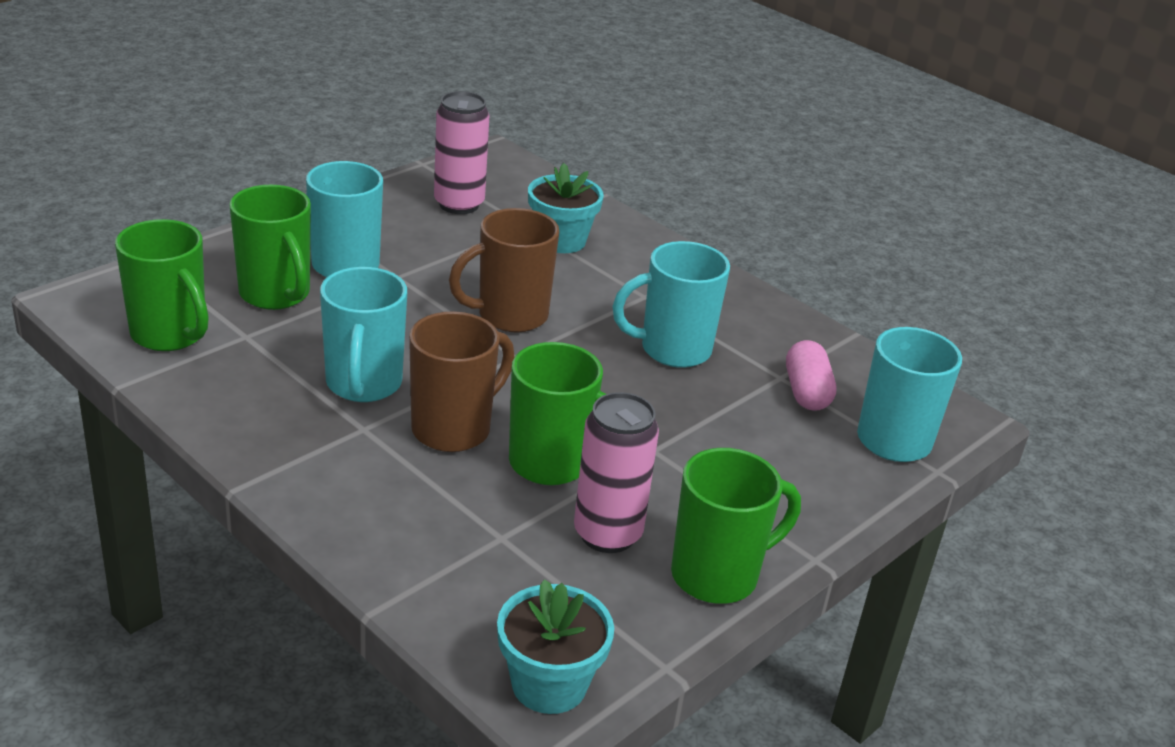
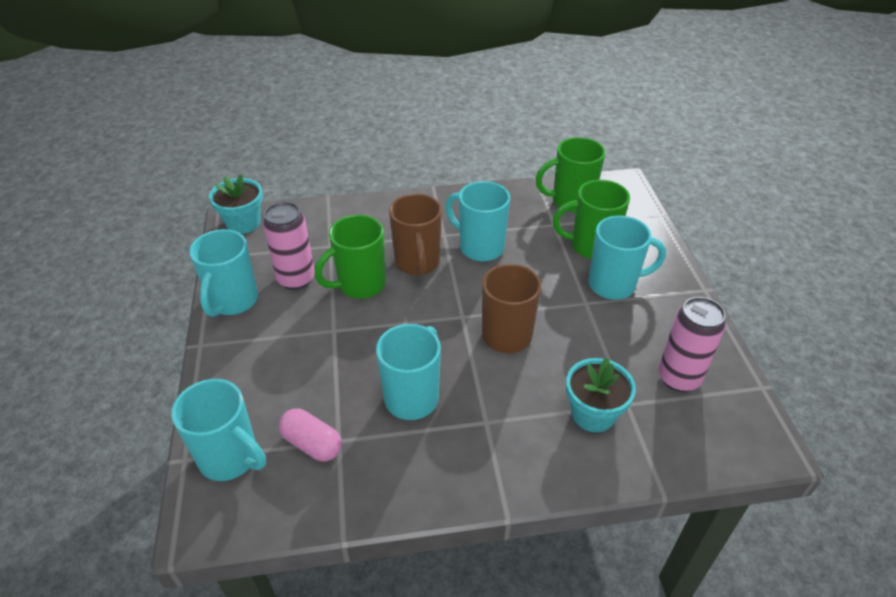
camera: 130 degrees right, 10 degrees up
(717, 575) = (233, 301): green mug -> turquoise mug

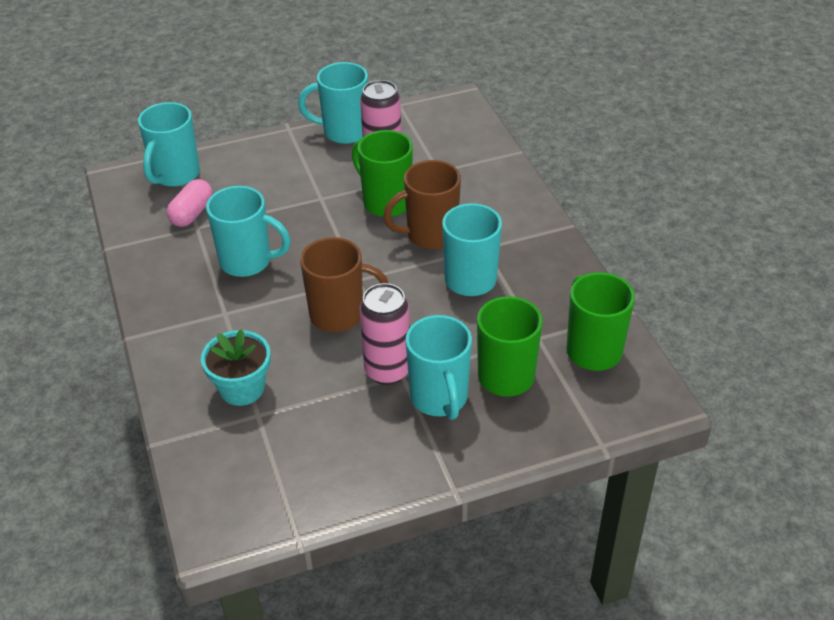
camera: 80 degrees right, 0 degrees up
(243, 223) = (454, 109): turquoise flower pot -> none
(678, 378) = (300, 459): pink can -> pink can (387, 371)

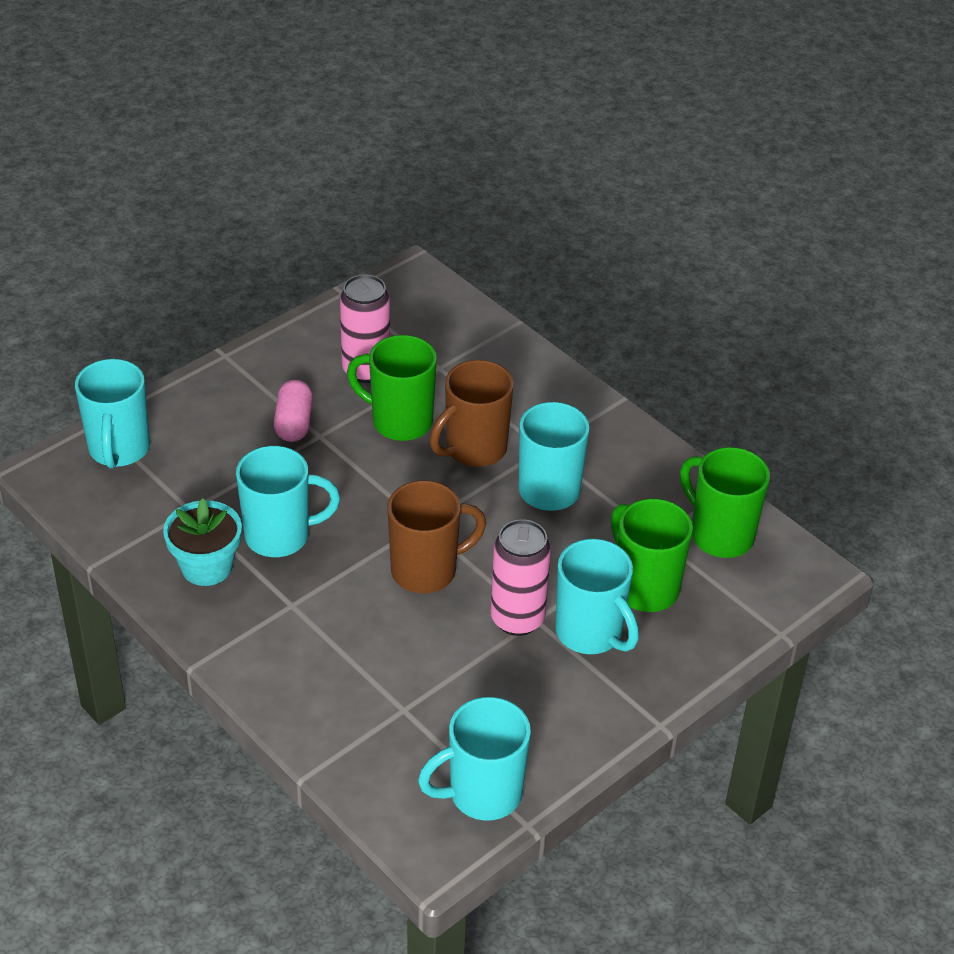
camera: 25 degrees left, 0 degrees up
(192, 213) = (172, 494): pink capsule -> pink capsule (294, 423)
(242, 388) = (367, 685): turquoise flower pot -> turquoise flower pot (206, 567)
(344, 132) = (296, 344): turquoise mug -> turquoise mug (482, 794)

